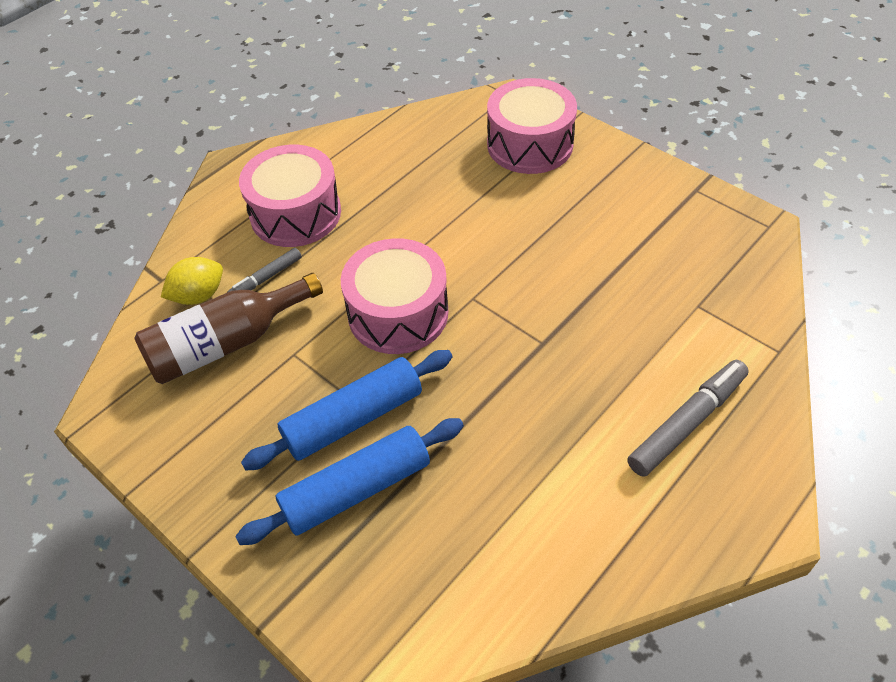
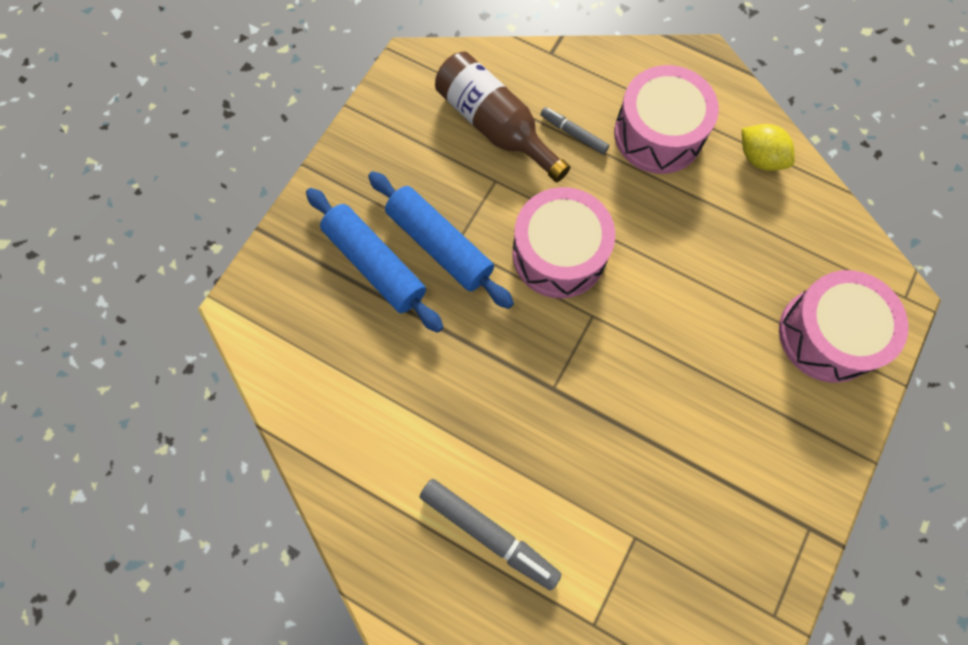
camera: 75 degrees right, 20 degrees up
(198, 295) = (541, 87): yellow lemon -> yellow lemon (759, 158)

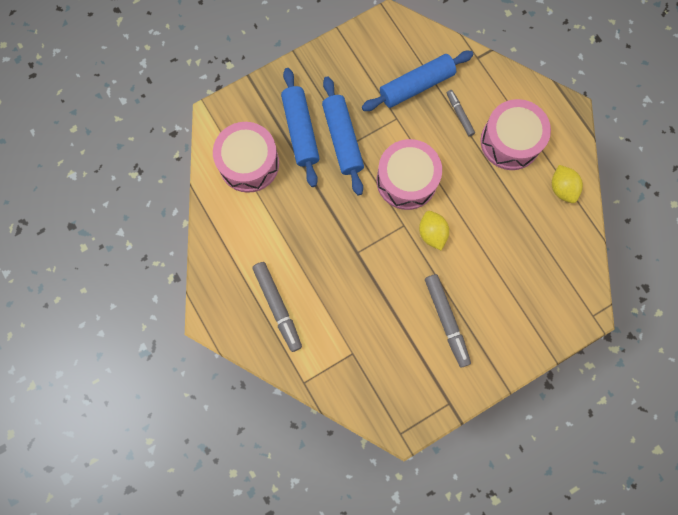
camera: 30 degrees right, 5 degrees up
(495, 126) = (416, 85): brown bottle -> blue rolling pin
(636, 306) = (432, 233): none -> yellow lemon
(730, 414) = (446, 321): none -> grey marker
(827, 335) = (531, 310): pink drum -> pink drum (249, 163)

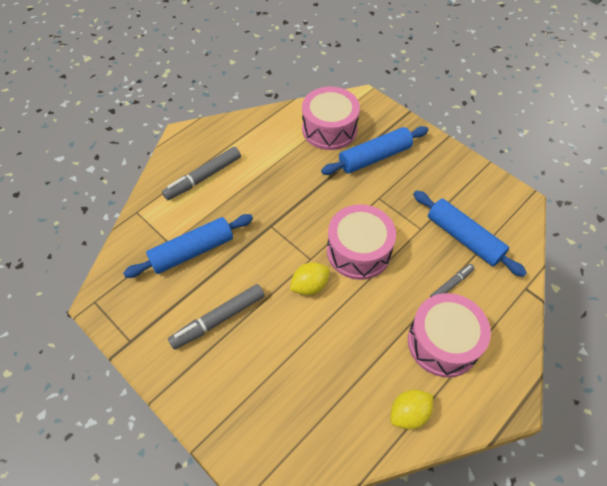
camera: 75 degrees right, 20 degrees down
(343, 139) = (380, 190): blue rolling pin -> blue rolling pin (192, 251)

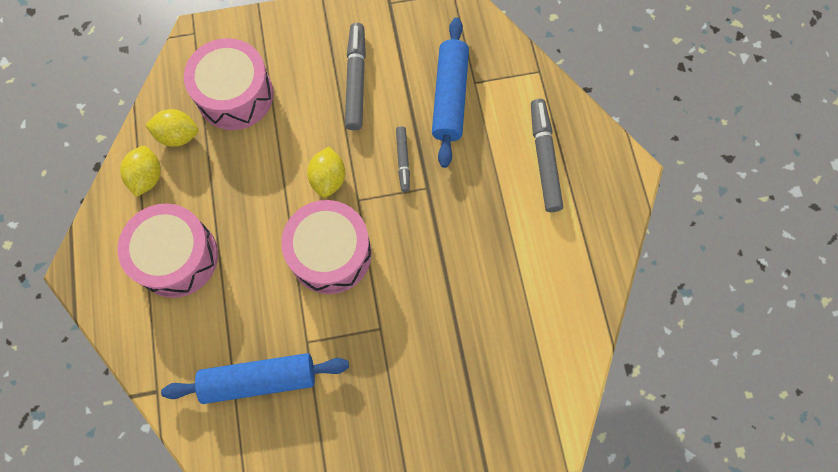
camera: 125 degrees right, 15 degrees up
(329, 129) = (527, 350): pink drum -> pink drum (235, 95)
(359, 418) = (178, 135): none -> yellow lemon
(374, 157) = (442, 371): blue rolling pin -> none
(451, 284) = (222, 317): grey marker -> grey marker (403, 160)

